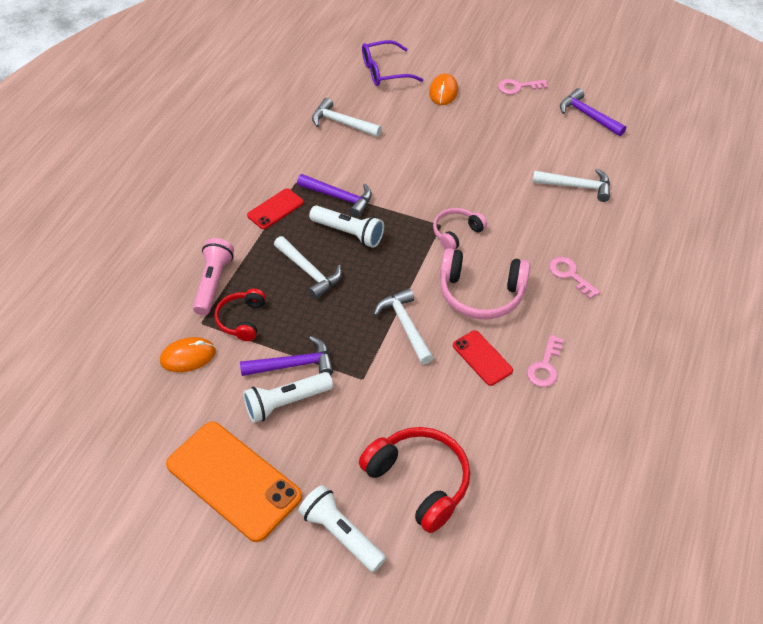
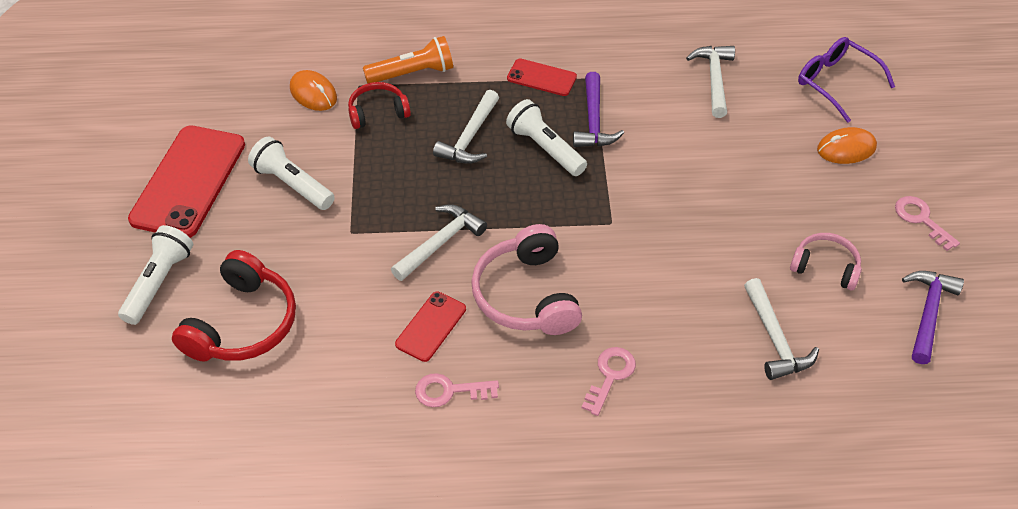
camera: 65 degrees right, 0 degrees up
(213, 283) = (413, 73): pink flashlight -> orange flashlight
(233, 480) = (188, 181): orange phone -> red phone
(293, 364) = (342, 172): purple hammer -> none
(348, 233) = (545, 148): white flashlight -> white flashlight turned 135 degrees clockwise
(456, 233) = (607, 241): pink headphones -> pink headphones (825, 267)

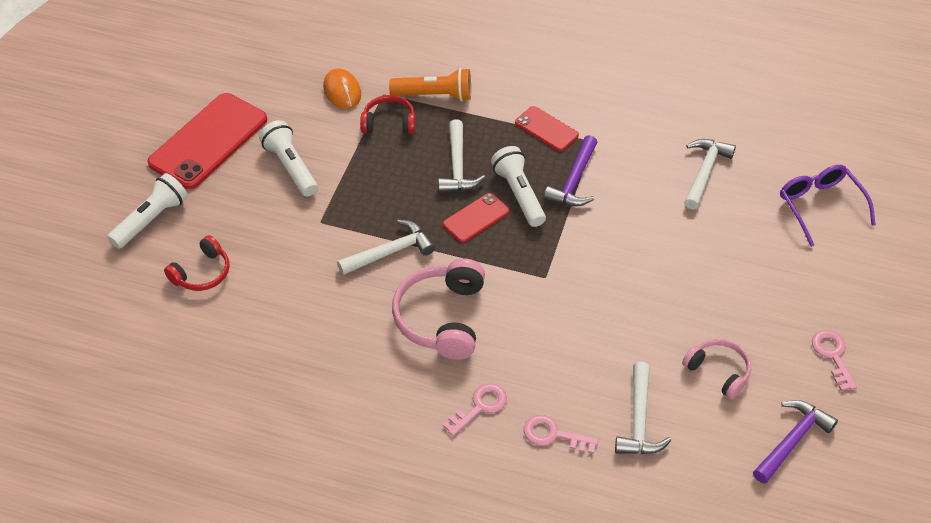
camera: 20 degrees right, 0 degrees up
(243, 324) = (202, 273): red headphones -> red headphones, size x0.60
(431, 326) = (350, 320): red phone -> red phone (476, 218)
(449, 391) = (341, 378): pink key -> pink key (553, 435)
(470, 137) = (457, 166): white hammer -> white hammer turned 45 degrees counterclockwise
(846, 148) = (796, 270): orange mouse -> none

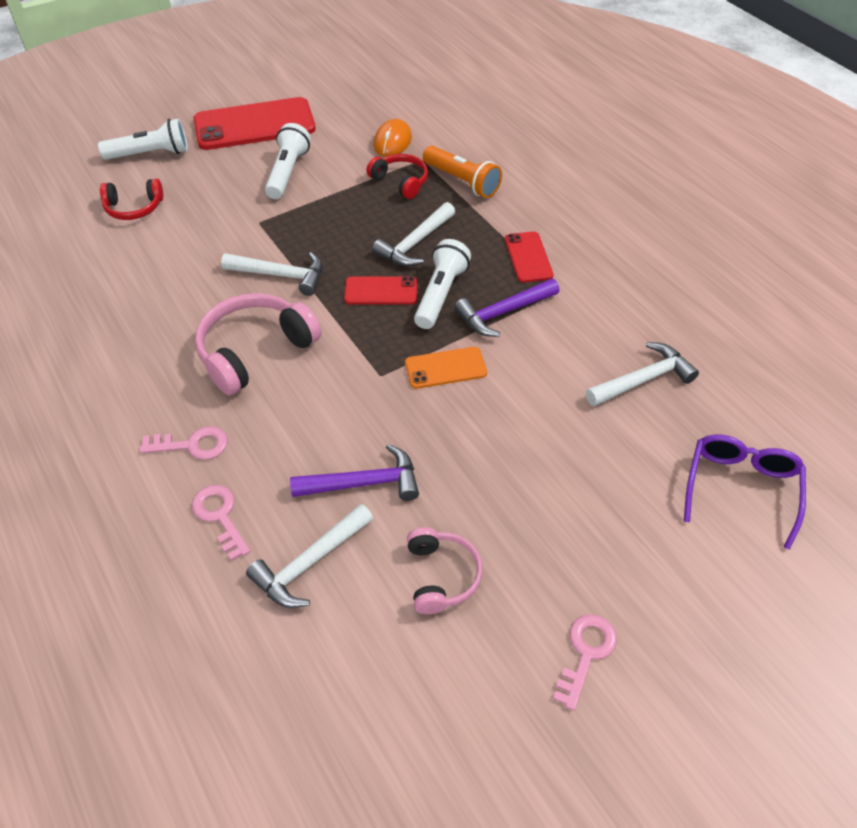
camera: 40 degrees right, 0 degrees up
(580, 244) = (445, 368): none -> orange phone
(792, 440) = (438, 709): purple hammer -> purple hammer (364, 483)

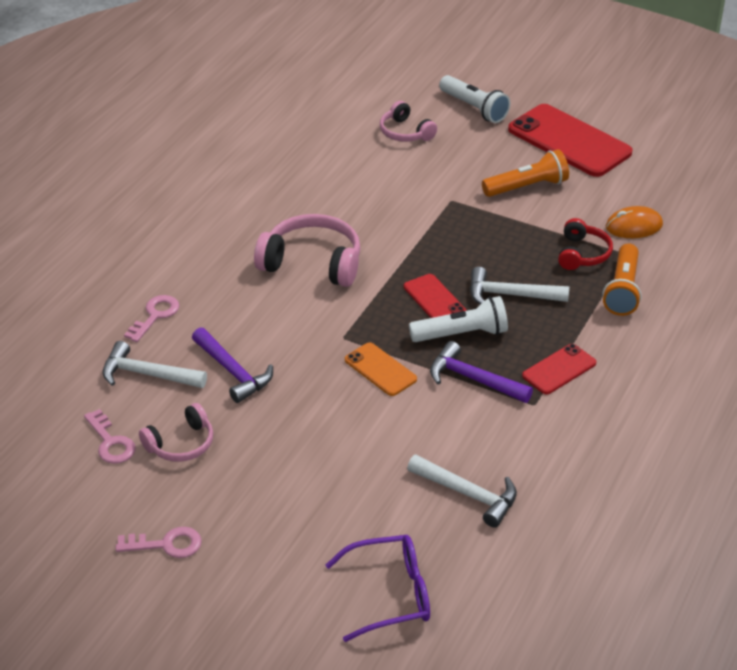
camera: 60 degrees right, 10 degrees down
(134, 208) = (405, 132): red headphones -> pink headphones
(192, 445) = (204, 275): pink key -> pink key (111, 442)
(281, 275) = (402, 239): white hammer -> none
(288, 172) = (527, 187): white flashlight -> orange flashlight

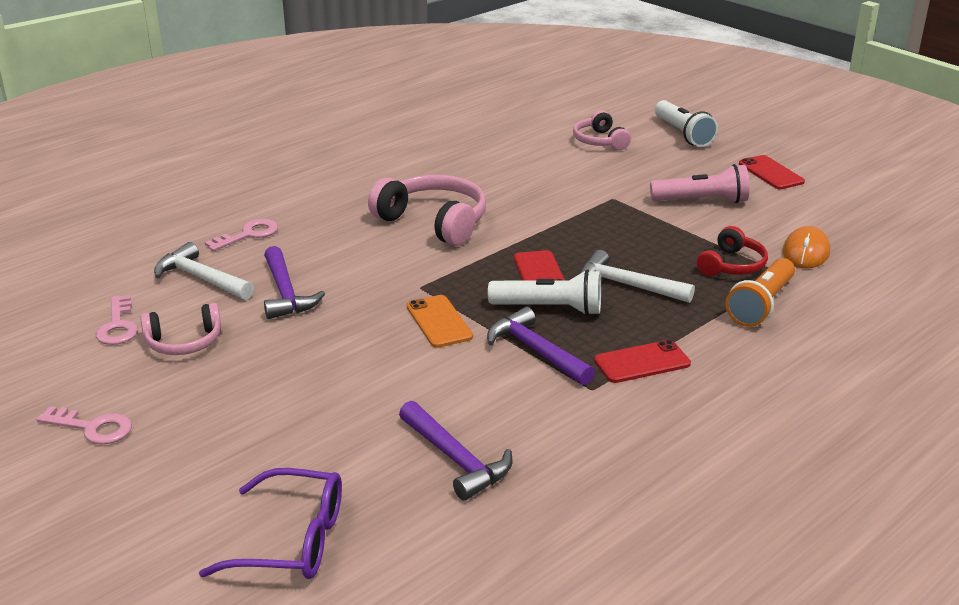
camera: 20 degrees right, 10 degrees down
(468, 494) = (456, 459): white hammer -> purple hammer
(527, 187) = (702, 201): orange flashlight -> pink flashlight
(569, 141) = (771, 173): red phone -> red phone, size x0.51
(633, 226) = (805, 252): orange mouse -> orange mouse turned 75 degrees counterclockwise

